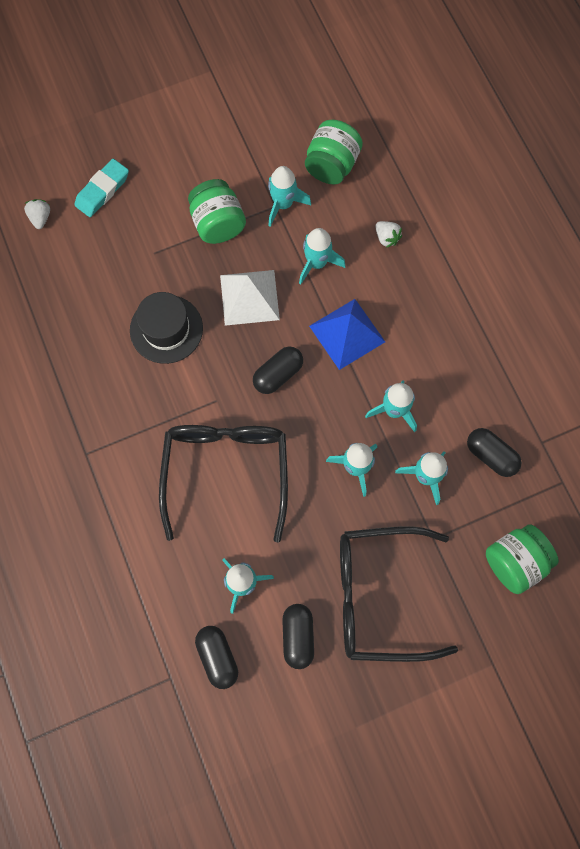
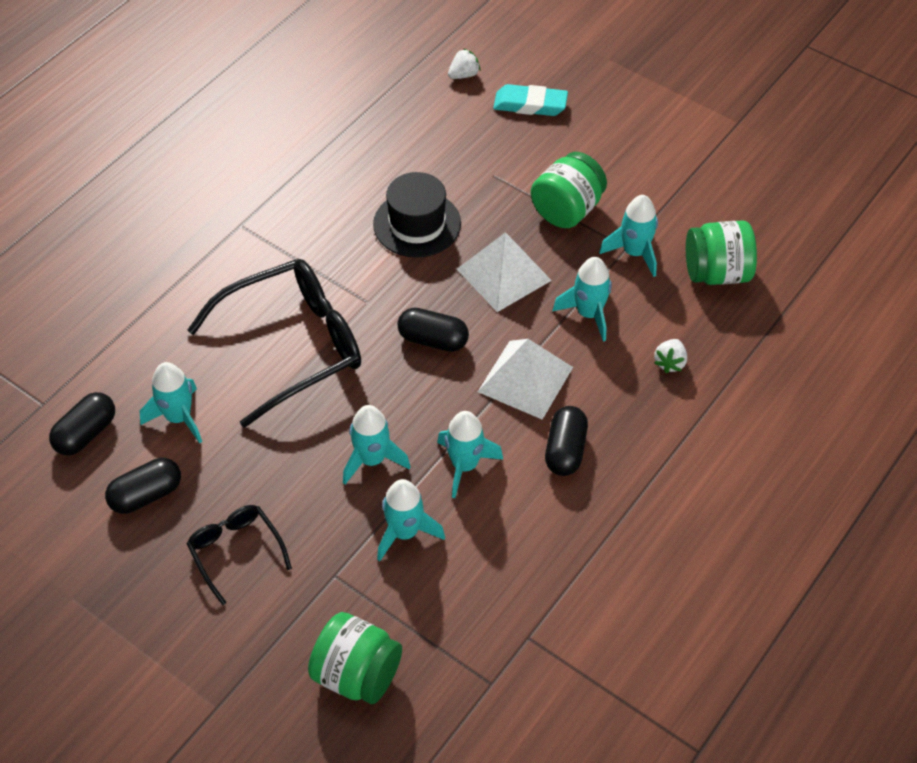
camera: 60 degrees right, 20 degrees down
(347, 333) = (525, 379): blue pyramid -> white pyramid
(379, 595) = (236, 552): black glasses -> black glasses, size x0.51
(491, 455) = (475, 589): black capsule -> black capsule (565, 450)

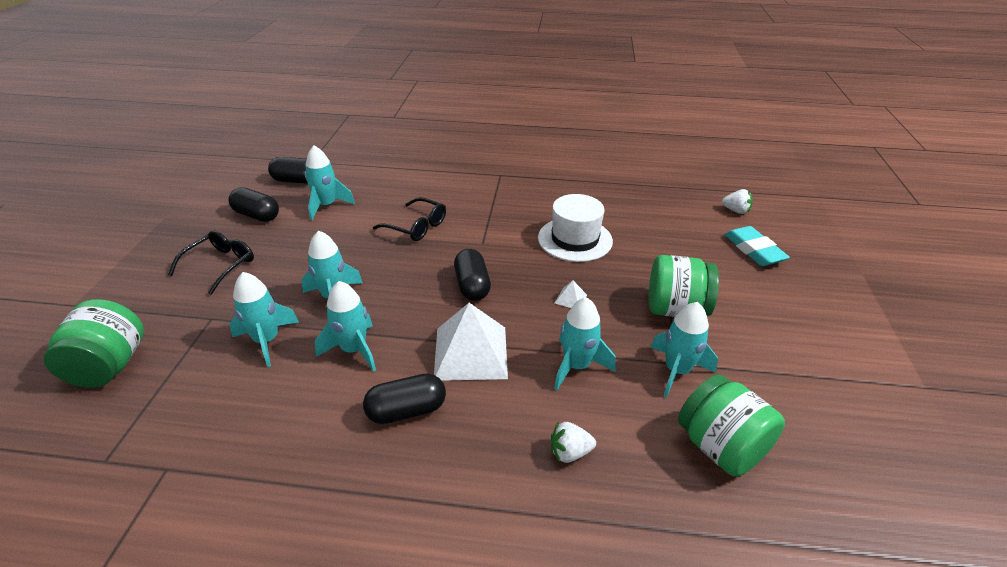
camera: 60 degrees right, 15 degrees down
(292, 346) = (416, 227): black glasses -> black glasses, size x0.51
(417, 224) = (575, 239): black hat -> white hat
(503, 274) = (570, 299): white pyramid -> white pyramid, size x0.40

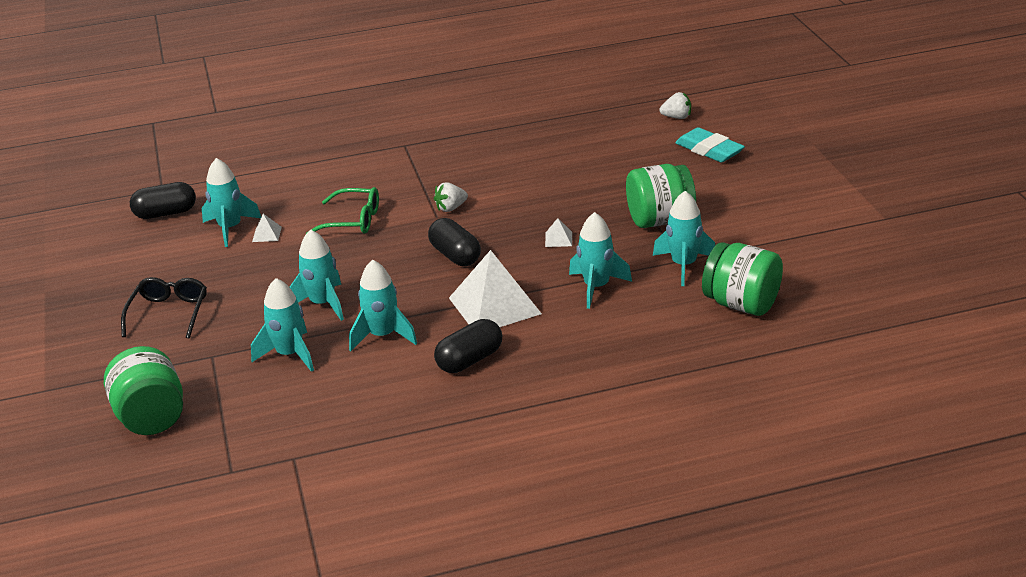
camera: 20 degrees left, 5 degrees down
(257, 215) = (157, 259): black capsule -> none
(347, 218) = (267, 234): none -> white pyramid
(416, 227) = (352, 221): black glasses -> green glasses
(570, 452) = (626, 343): white strawberry -> white strawberry (451, 208)
(575, 239) = (530, 187): white hat -> none

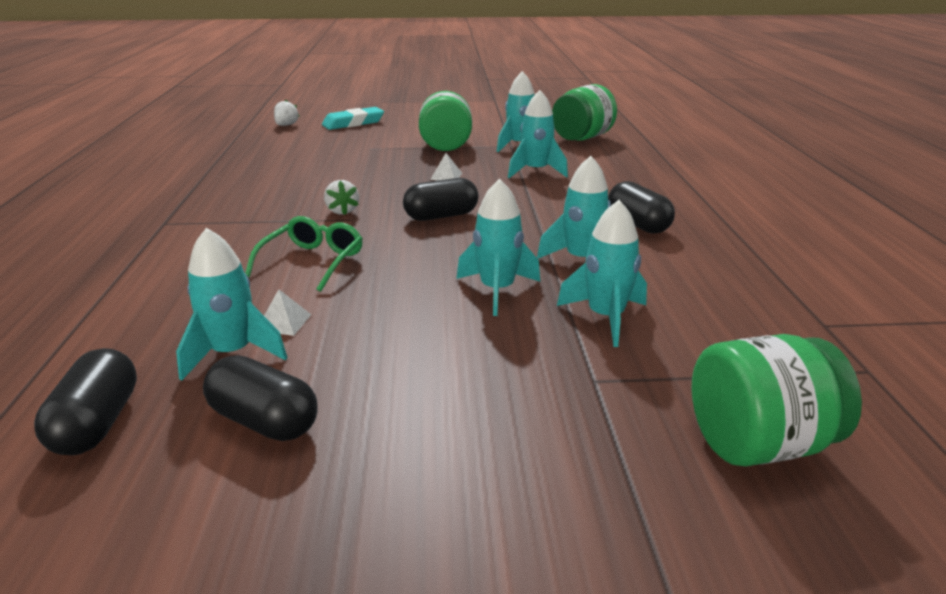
camera: 80 degrees left, 5 degrees down
(168, 257) = (264, 421): none -> black capsule
(169, 313) = (454, 422): black glasses -> none
(494, 305) = (546, 207): white pyramid -> none

